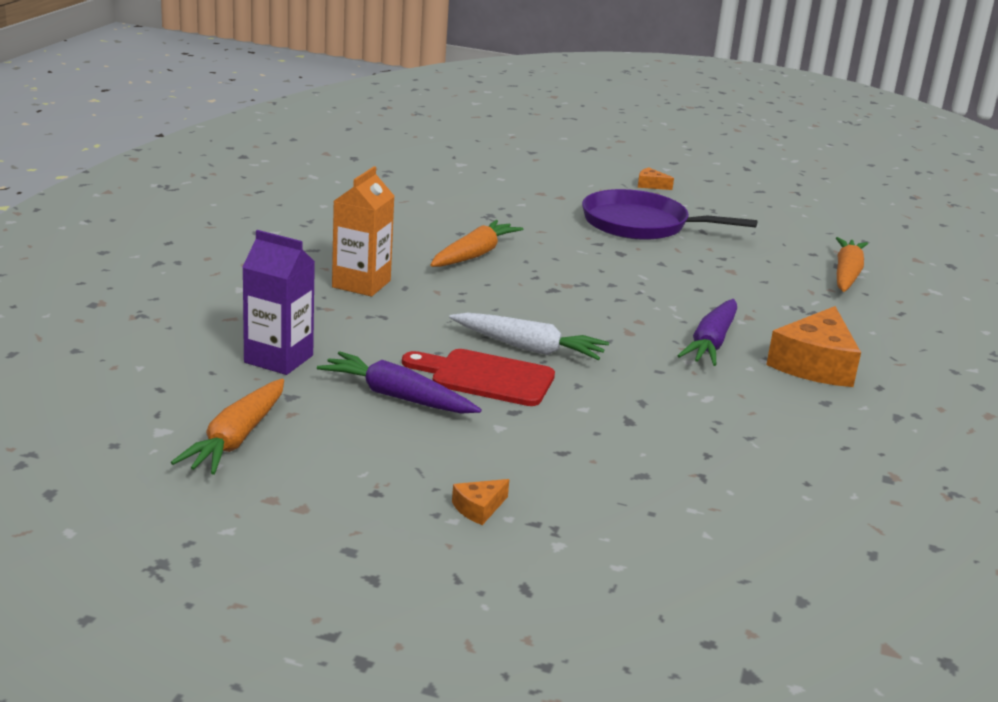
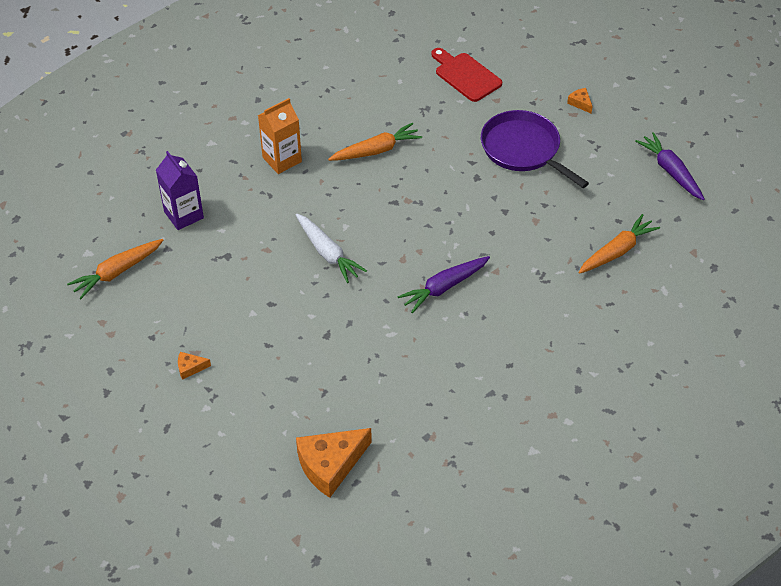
camera: 35 degrees right, 25 degrees up
(397, 397) = (220, 269): purple carrot -> purple carrot (670, 171)
(486, 377) = (280, 270): red cutting board -> red cutting board (465, 75)
(815, 364) = (490, 330): orange cheese -> orange cheese (330, 465)

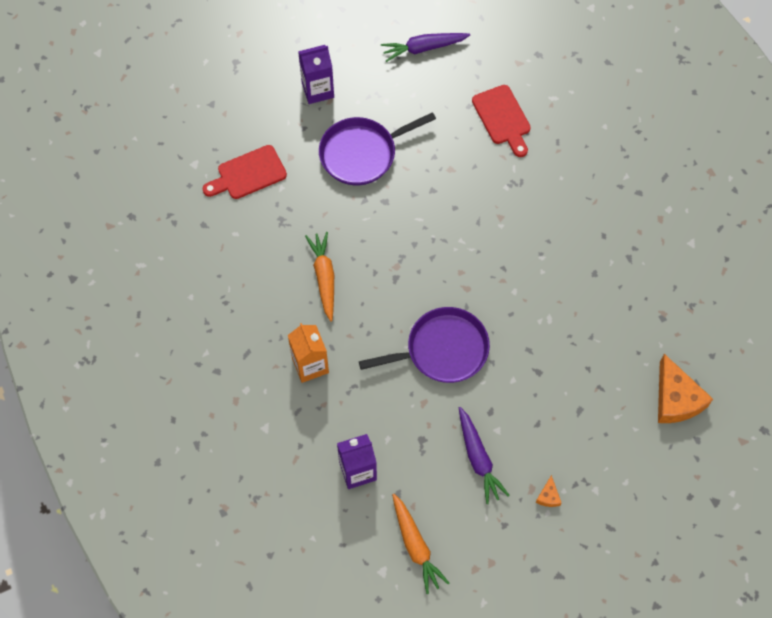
camera: 75 degrees left, 15 degrees up
(327, 253) = (442, 350): white carrot -> purple pan
(444, 287) = (508, 263): purple carrot -> purple carrot (478, 458)
(580, 103) = (317, 90): orange cheese -> purple carton
(617, 251) = (502, 118): orange carrot -> red cutting board

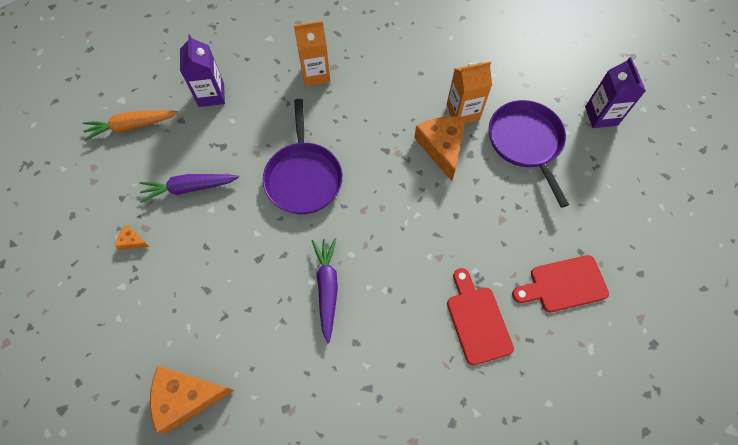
camera: 100 degrees right, 0 degrees up
(248, 174) = (510, 52): red cutting board -> red cutting board (477, 320)
(324, 277) = (397, 95): orange carrot -> none
(335, 212) = (462, 112): none -> orange carton
(382, 227) = (442, 147): none -> orange cheese
(423, 48) = (656, 219): purple carrot -> purple carrot (327, 288)

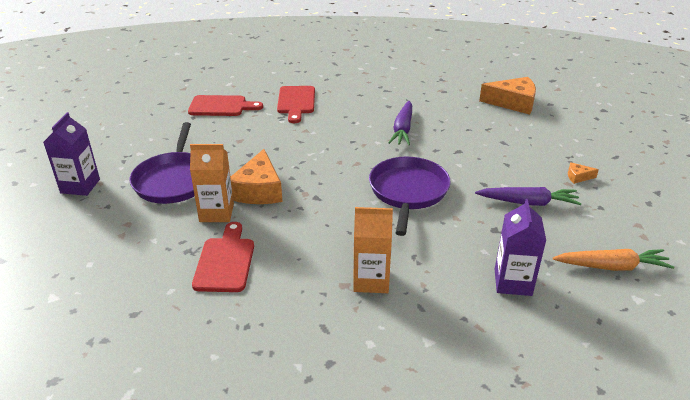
camera: 165 degrees left, 30 degrees down
(132, 241) = (578, 177): orange cheese -> orange cheese turned 150 degrees clockwise
(428, 67) = (225, 261): none -> red cutting board

